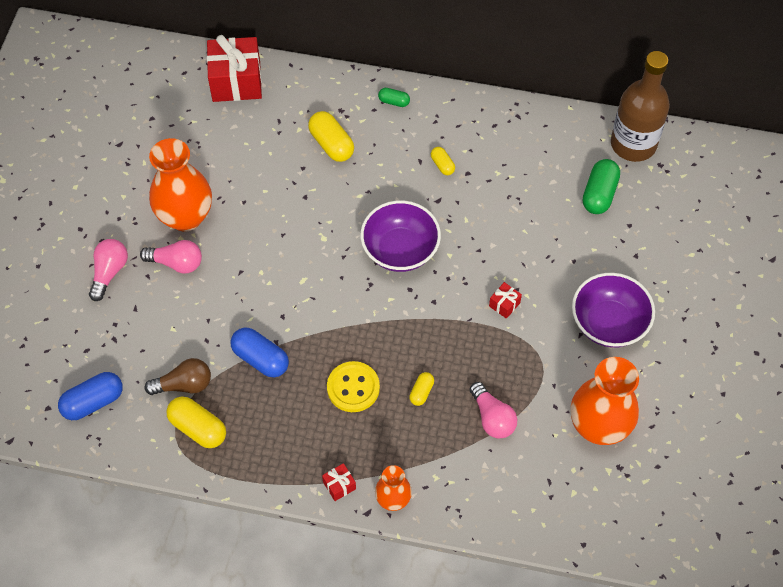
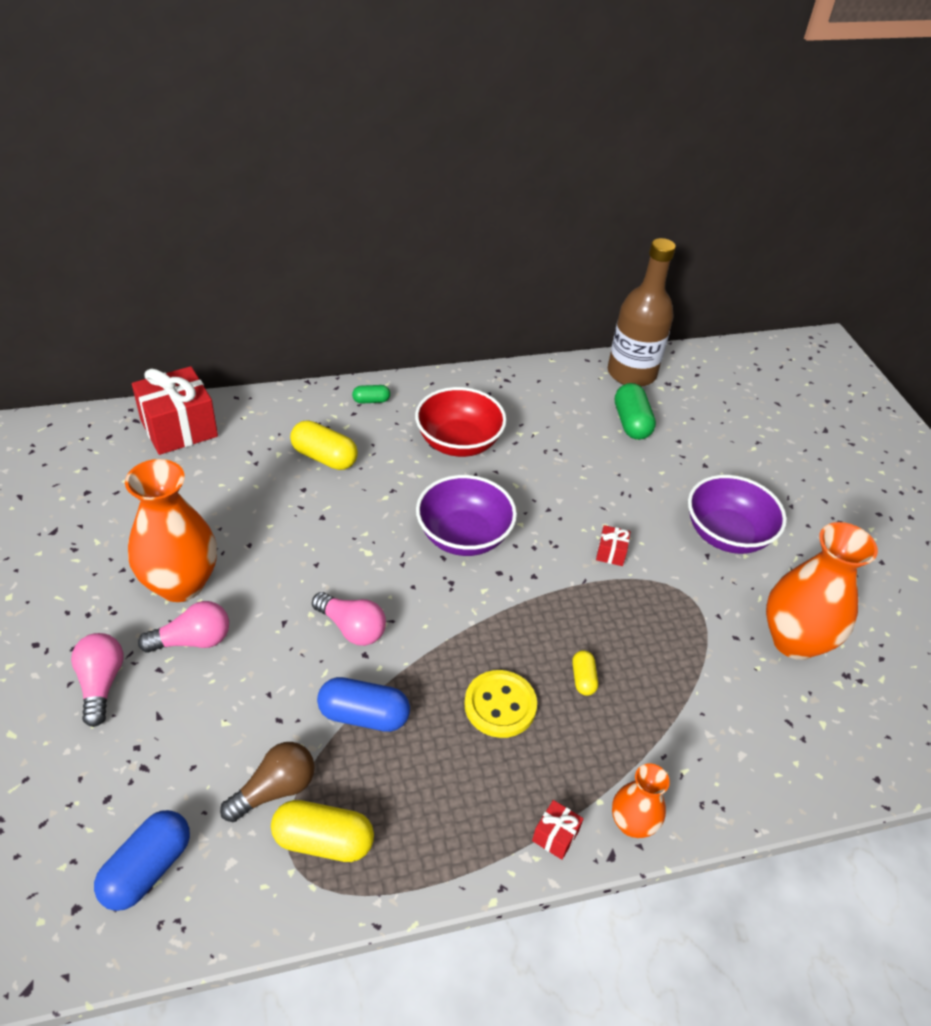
camera: 30 degrees left, 15 degrees down
(442, 165) = (458, 442): yellow capsule -> red bowl
(492, 418) = (680, 676): pink light bulb -> pink light bulb (352, 628)

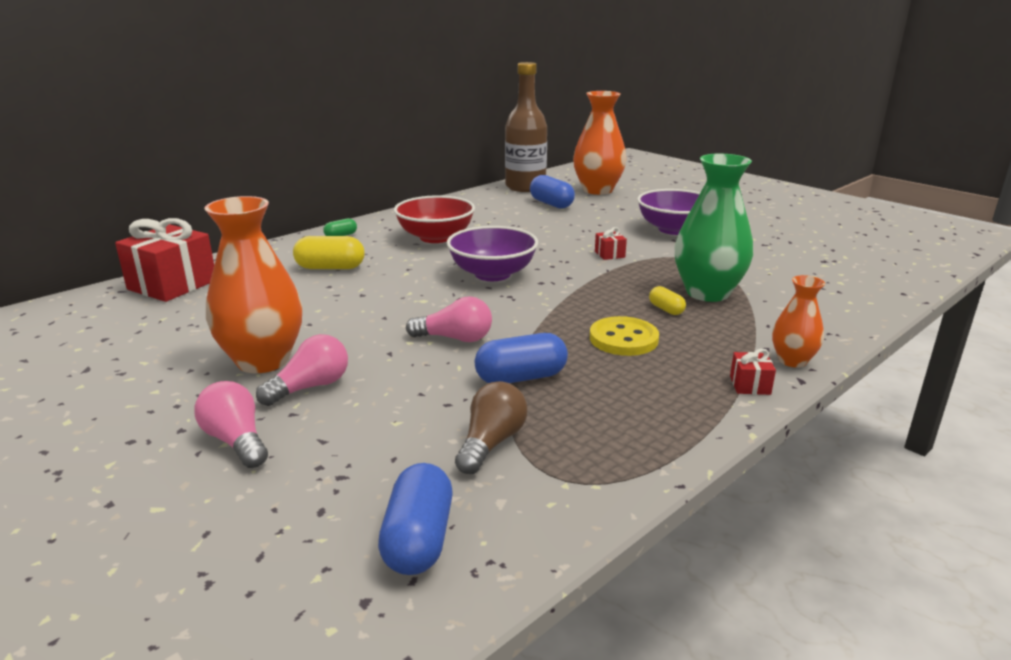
camera: 25 degrees left, 20 degrees down
(323, 840) = (572, 455): yellow capsule -> none
(631, 423) = (551, 204): green capsule -> blue capsule
(652, 671) = (707, 293): none -> green vase
(794, 640) = (774, 256): orange vase -> orange vase (597, 190)

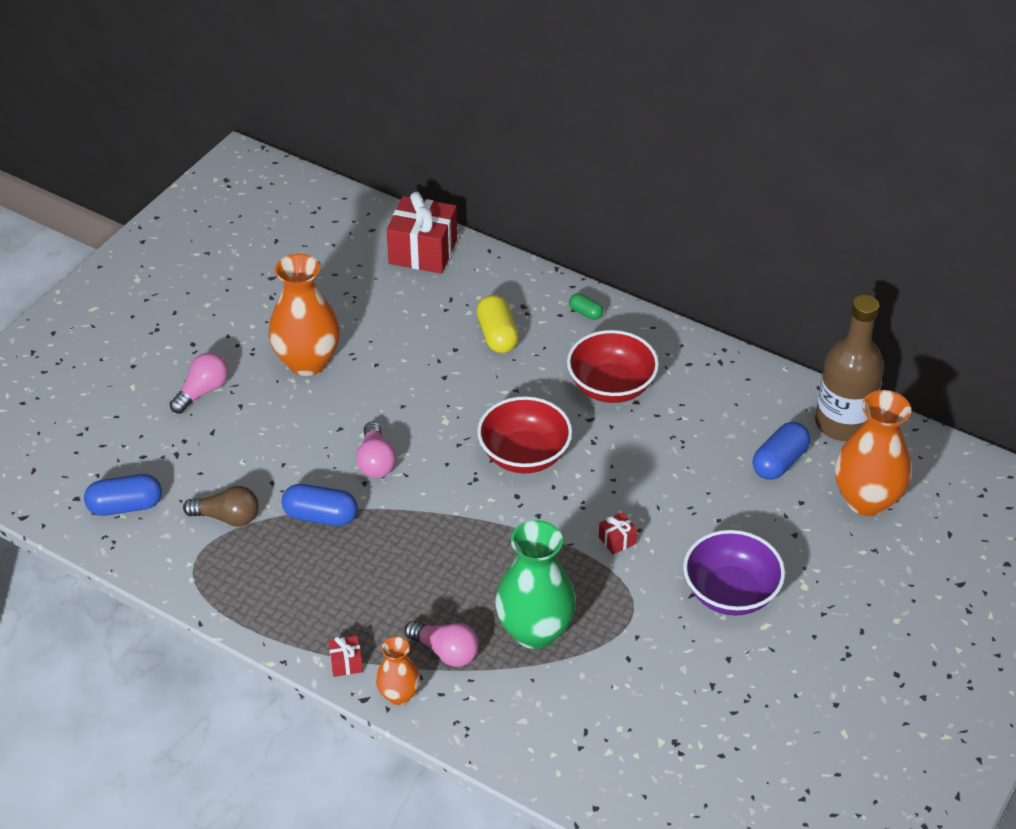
camera: 75 degrees right, 20 degrees up
(310, 387) = (276, 402): pink light bulb -> pink light bulb (446, 651)
(492, 274) = (524, 455): purple bowl -> red bowl
(521, 378) = (320, 516): blue capsule -> blue capsule turned 45 degrees counterclockwise
(623, 339) = (407, 573): yellow button -> none
(666, 309) = (481, 599): yellow capsule -> none

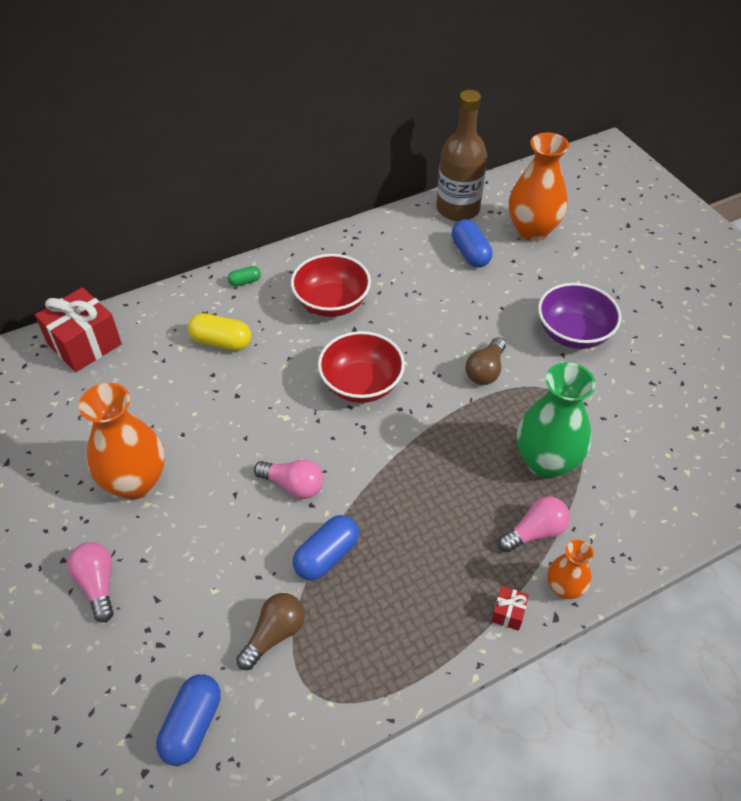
camera: 60 degrees left, 5 degrees up
(617, 540) = (485, 370): red gift -> brown light bulb

